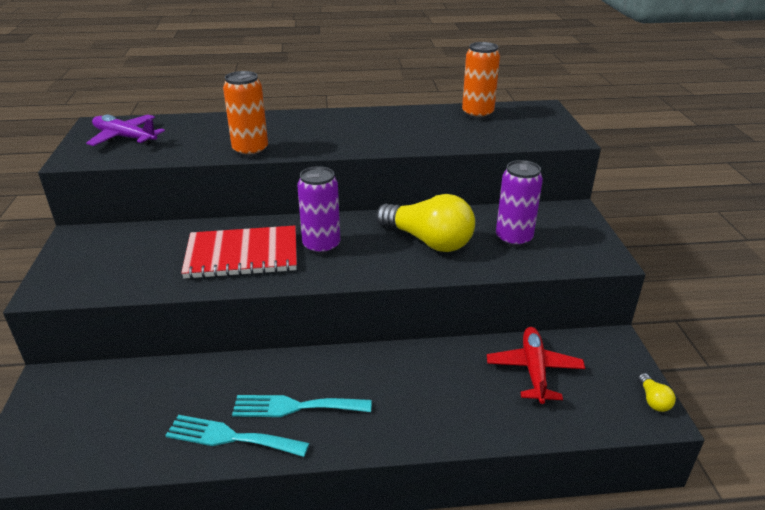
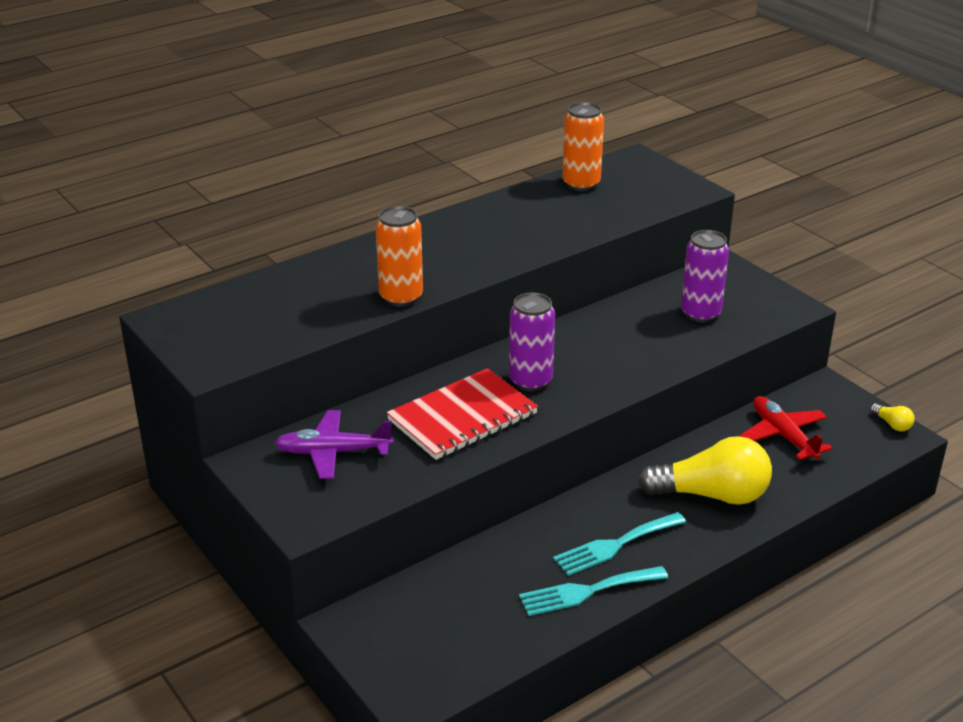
camera: 30 degrees left, 0 degrees up
(125, 137) = (229, 324): purple plane -> purple plane (333, 452)
(428, 241) = (626, 342): yellow light bulb -> yellow light bulb (712, 495)

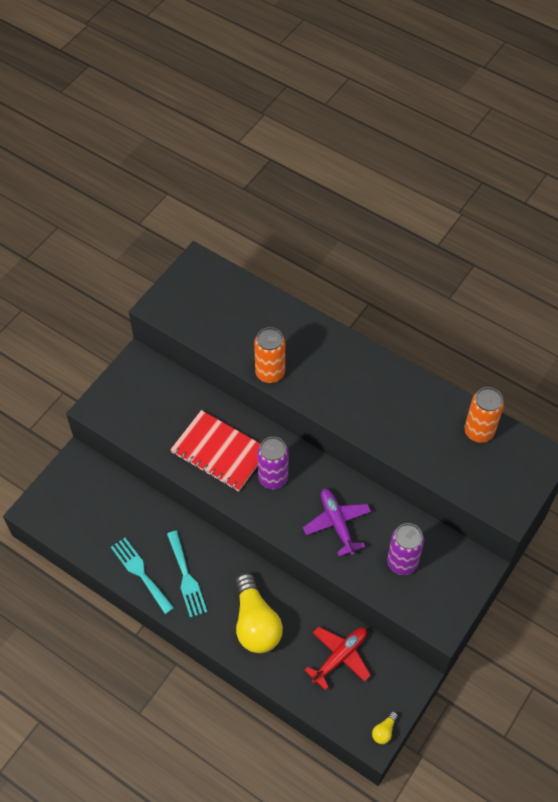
camera: 70 degrees right, 25 degrees up
(333, 452) = (160, 397): purple plane -> purple plane (337, 523)
(615, 545) = (186, 577): turquoise fork -> turquoise fork turned 150 degrees counterclockwise

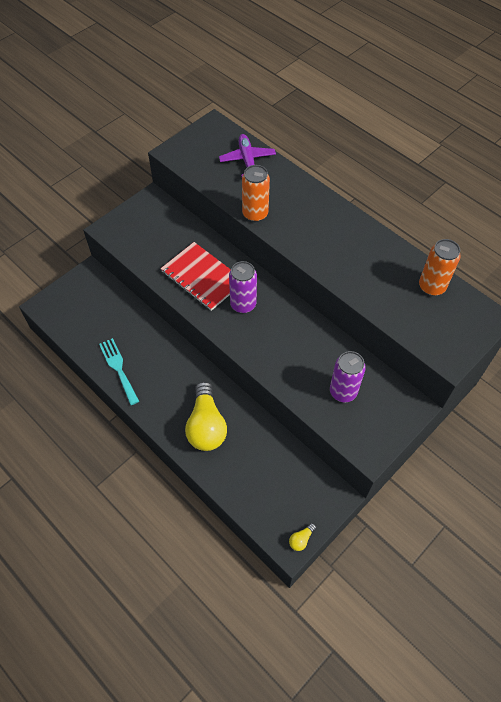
camera: 10 degrees right, 0 degrees up
(186, 577) = (156, 378): turquoise fork -> none
(337, 523) = (291, 350): purple plane -> purple plane (247, 160)
(340, 657) = (274, 467): red plane -> none

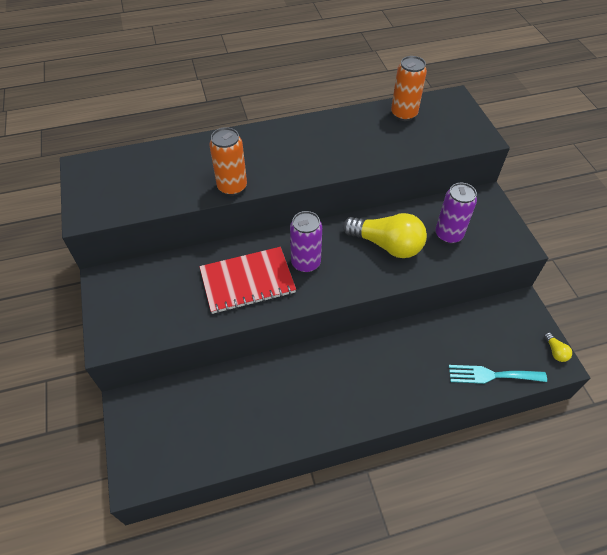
camera: 60 degrees left, 5 degrees down
(118, 368) = (281, 429): turquoise fork -> turquoise fork (491, 375)
(206, 426) = (400, 374): yellow light bulb -> yellow light bulb (387, 245)
(247, 160) = (158, 162): purple plane -> none

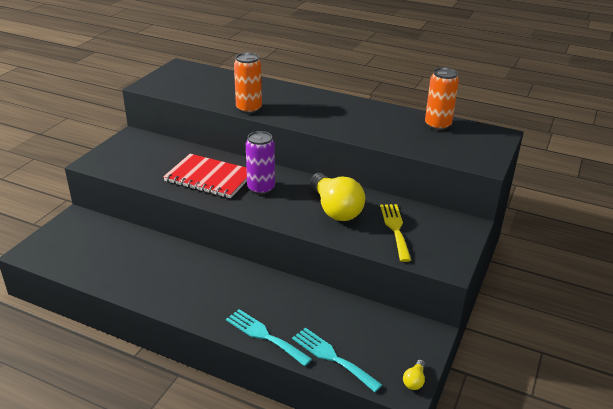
camera: 40 degrees right, 20 degrees down
(430, 395) = (264, 335): none -> turquoise fork
(448, 235) = (395, 229): purple can -> yellow fork

